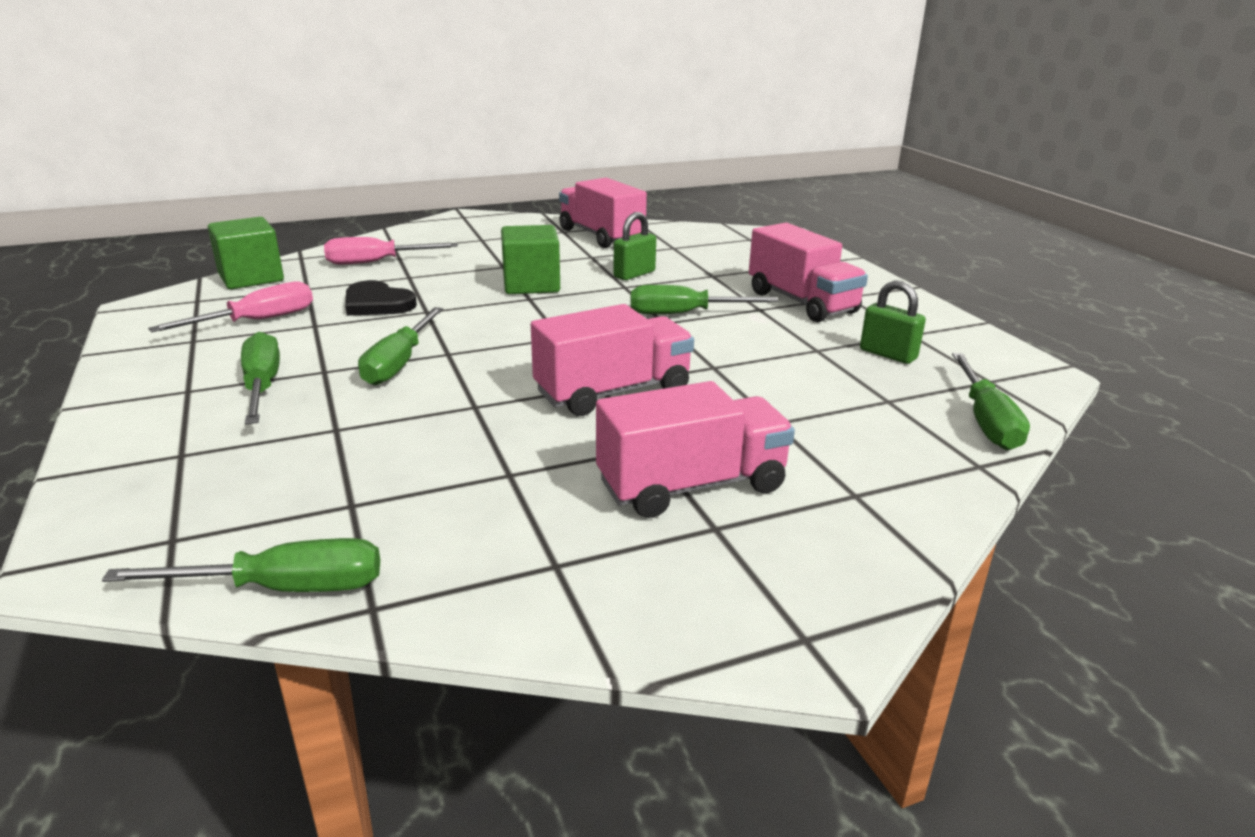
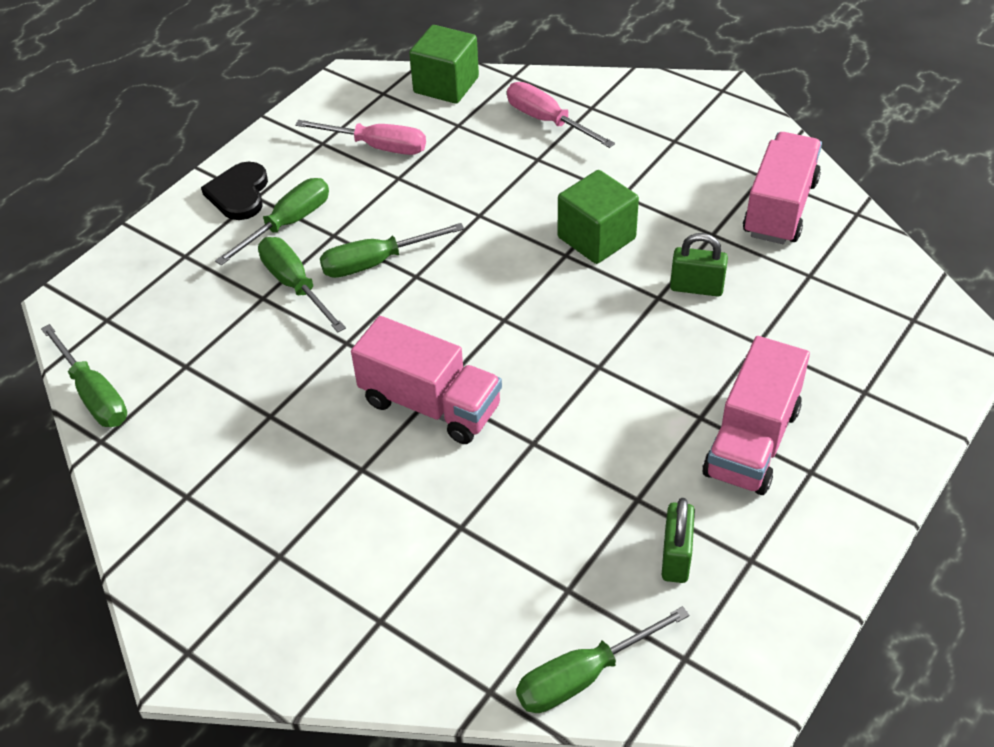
camera: 60 degrees right, 20 degrees up
(377, 303) = (466, 180): black heart -> black heart (239, 194)
(684, 314) = (631, 370): green screwdriver -> green screwdriver (295, 285)
(691, 486) = (323, 519): pink truck -> none

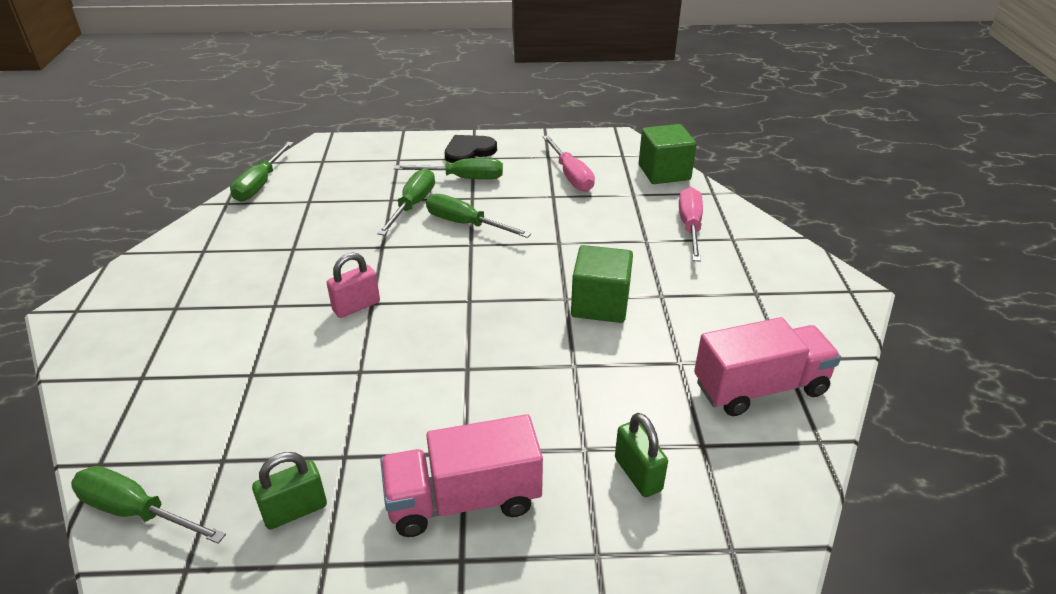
camera: 50 degrees right, 10 degrees down
(430, 404) = (356, 306): pink truck -> pink padlock
(696, 287) = (608, 381): green padlock -> green padlock (638, 474)

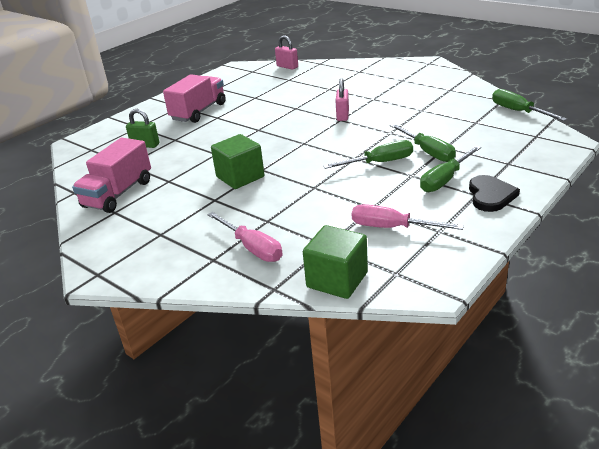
camera: 135 degrees right, 5 degrees down
(136, 511) = (287, 67): green screwdriver -> pink padlock
(295, 510) = (245, 87): green padlock -> none

